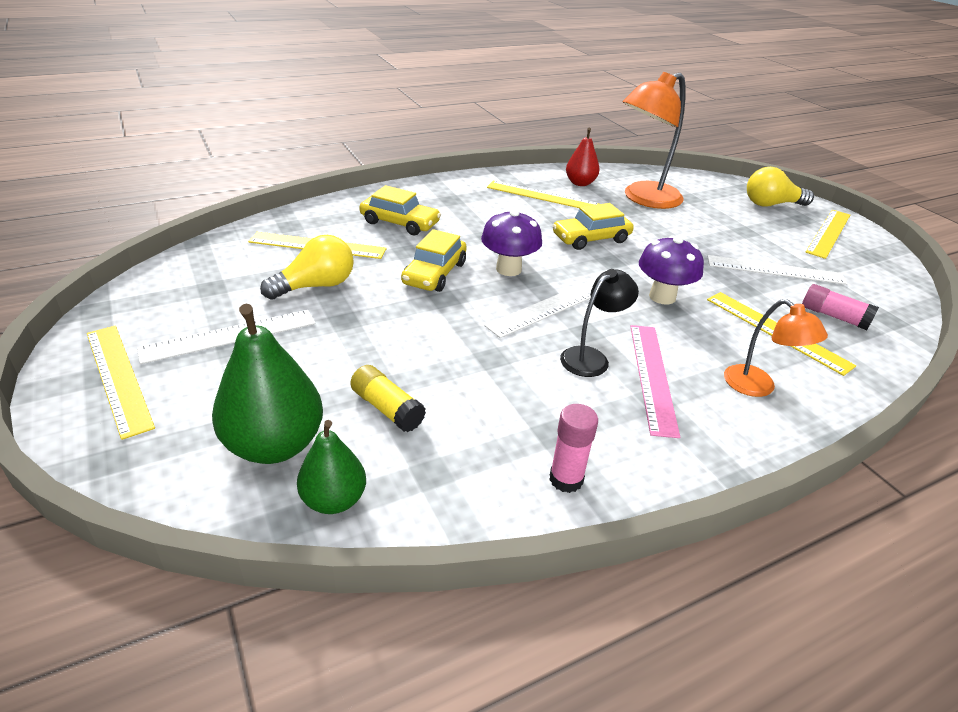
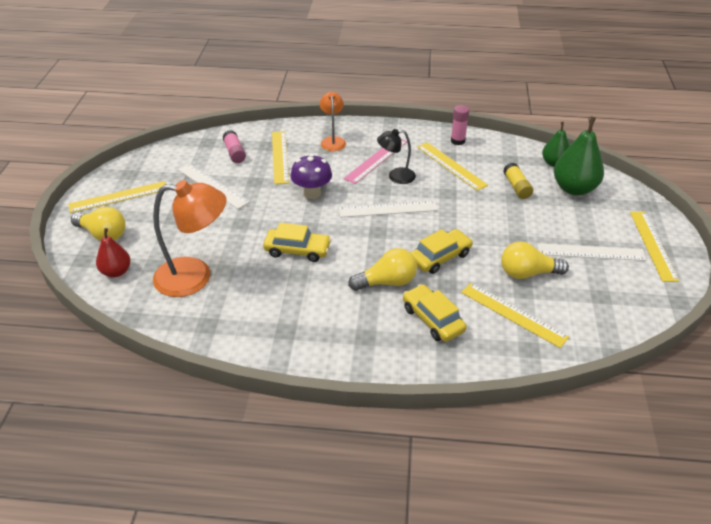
camera: 145 degrees left, 5 degrees up
(471, 237) = (387, 282): none -> yellow light bulb
(508, 269) = (386, 244): purple mushroom -> none
(542, 196) = (278, 312): yellow ruler -> yellow ruler (451, 166)
(580, 183) = (221, 318): red pear -> red pear (116, 272)

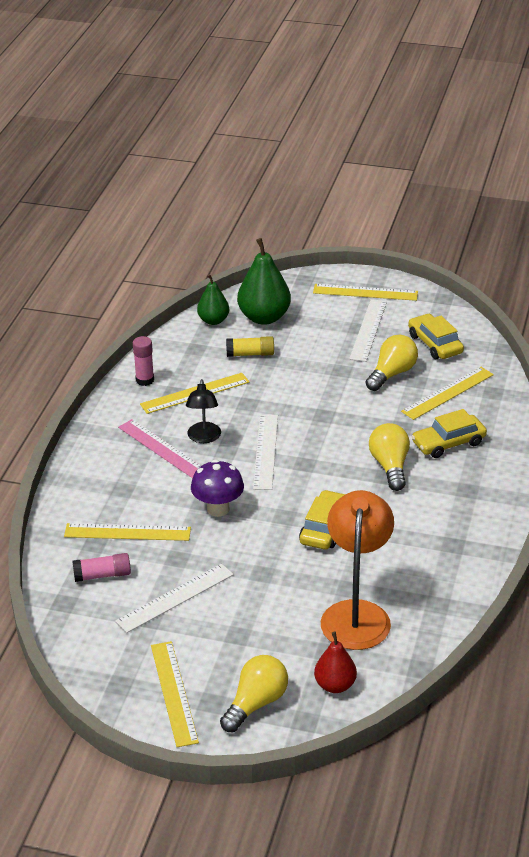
camera: 80 degrees left, 5 degrees down
(333, 141) = (106, 482): orange lamp -> none
(440, 257) = (357, 425): yellow car -> yellow car (435, 344)
(527, 273) = (392, 374): yellow light bulb -> yellow light bulb turned 150 degrees counterclockwise

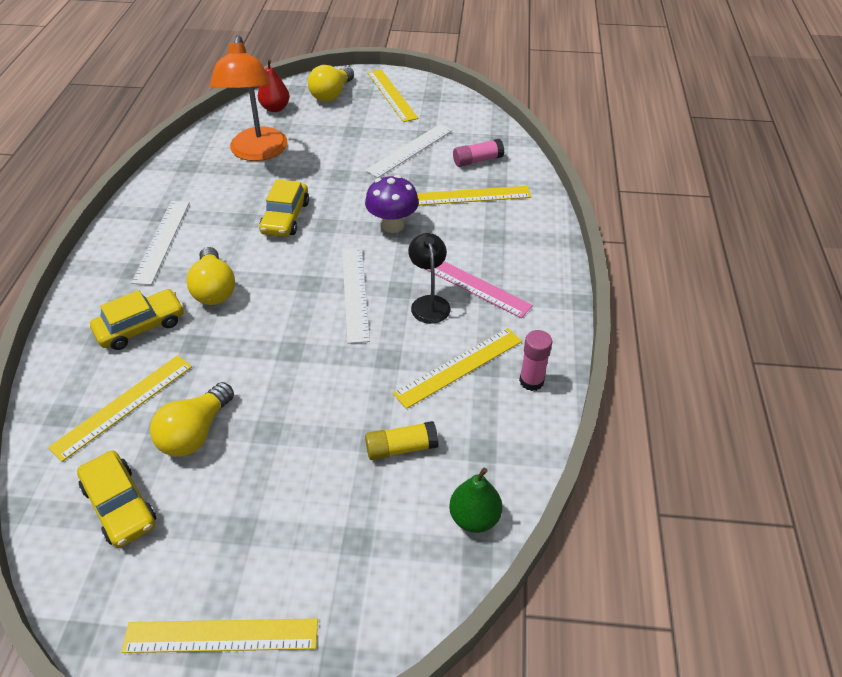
camera: 170 degrees right, 10 degrees up
(264, 317) = (394, 536): green pear -> none
(368, 330) = (223, 526): white ruler -> white ruler (162, 241)

